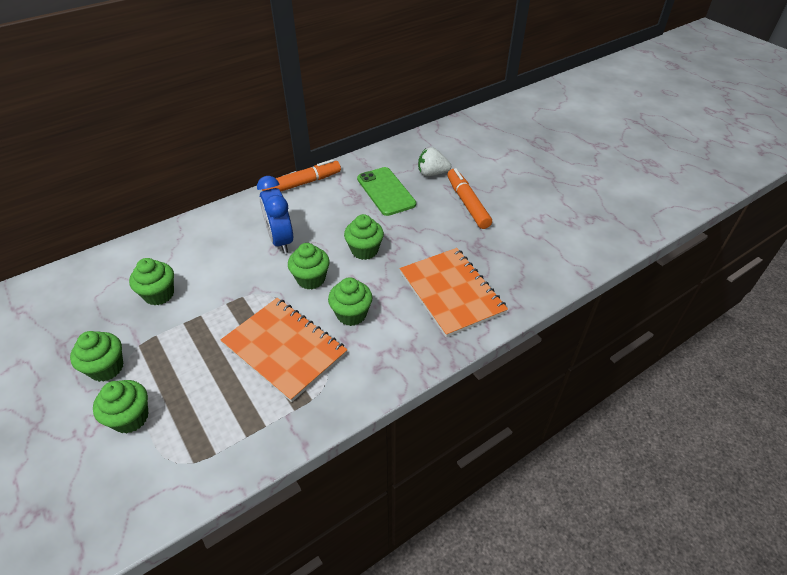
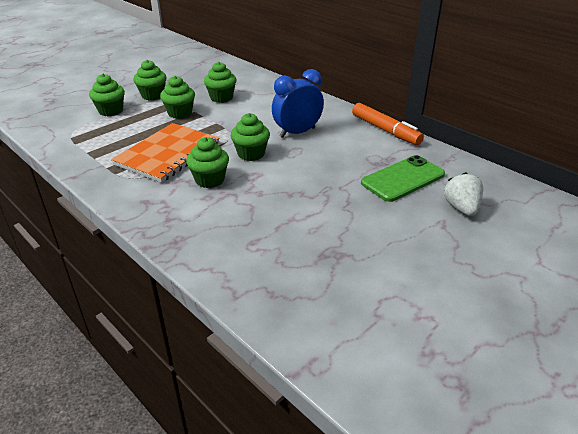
camera: 80 degrees right, 10 degrees down
(364, 250) = (299, 177): green cupcake -> green cupcake (180, 113)
(451, 293) = (249, 238): orange notebook -> none
(467, 203) = (416, 241): orange marker -> none

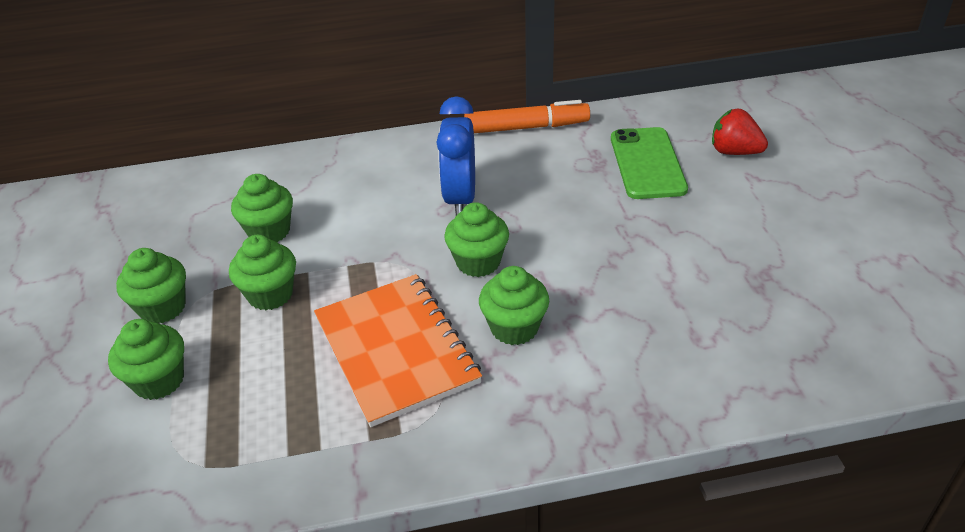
camera: 55 degrees left, 5 degrees up
(461, 208) = (734, 152): white strawberry -> red strawberry

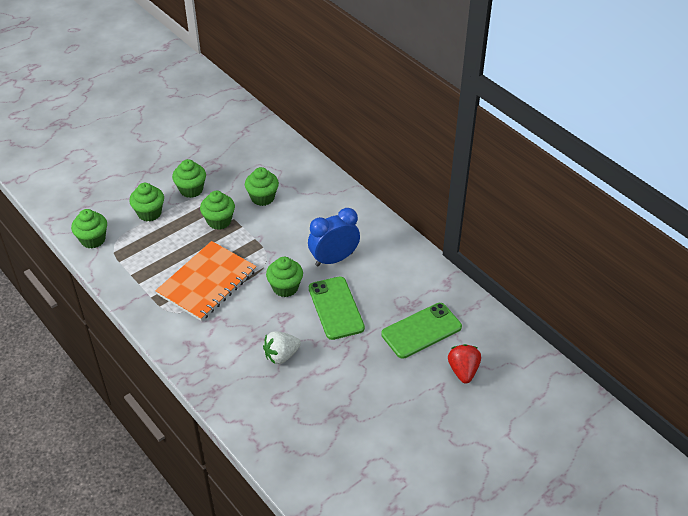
camera: 60 degrees right, 5 degrees up
(514, 328) = (244, 320): green cupcake -> green cupcake (93, 239)
(526, 127) = (422, 261): orange marker -> none
(556, 224) = (336, 308): none -> green phone
(615, 307) = (281, 355): none -> white strawberry

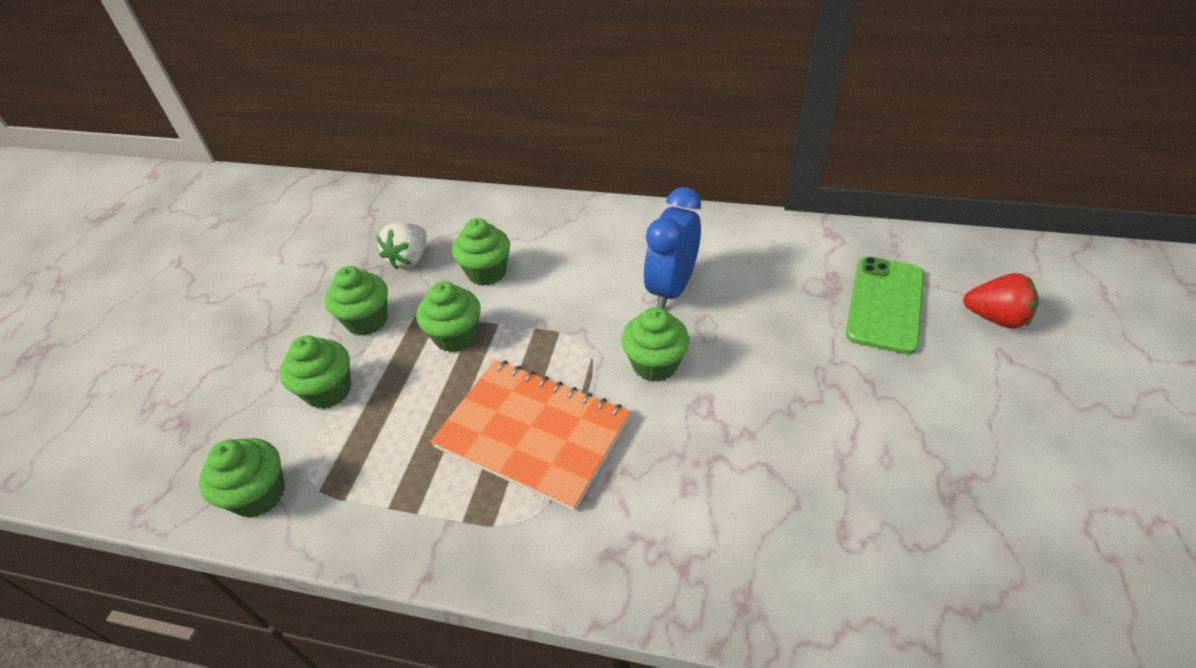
camera: 35 degrees left, 0 degrees up
(207, 282) = (532, 433): orange notebook -> orange notebook turned 60 degrees counterclockwise
(281, 355) = (770, 464): white strawberry -> white strawberry (409, 259)
(336, 308) = (753, 346): green phone -> none
(463, 371) = (995, 318): red strawberry -> red strawberry turned 150 degrees clockwise

